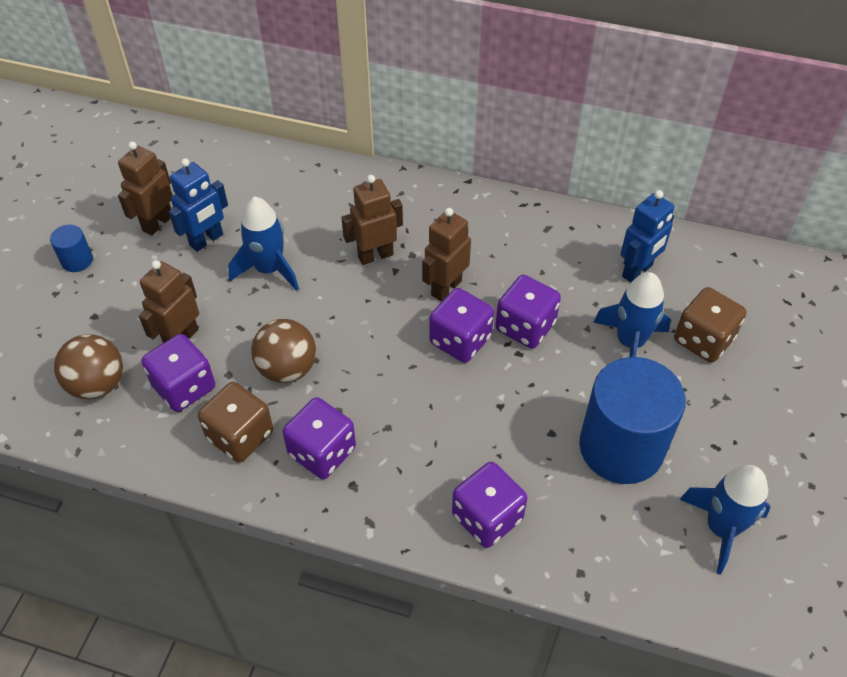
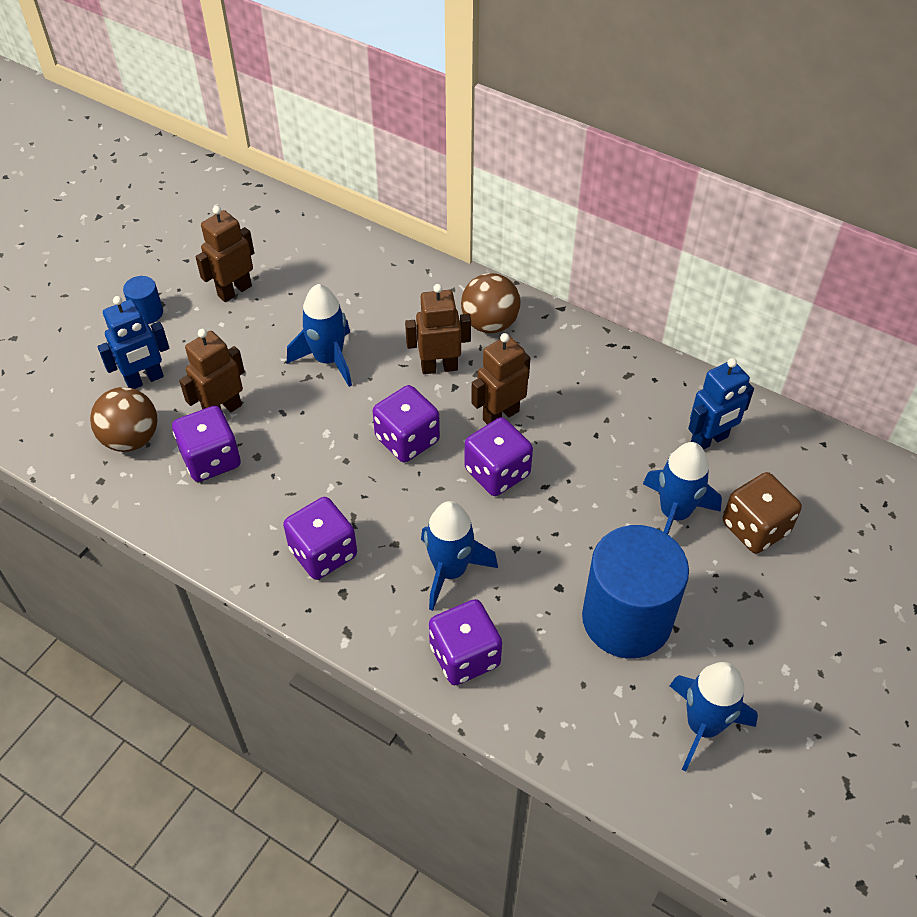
camera: 15 degrees right, 0 degrees up
(206, 240) = (276, 317): blue robot -> blue robot (145, 380)
(240, 436) = (250, 519): brown dice -> none
(287, 369) = (315, 463): brown ball -> brown ball (490, 323)
(447, 441) = (450, 571): none -> blue rocket
(525, 326) = (569, 473): purple dice -> purple dice (407, 439)

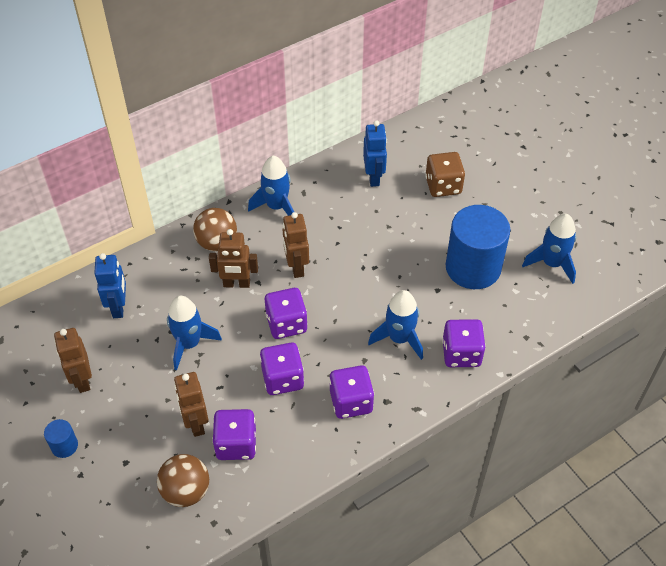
camera: 65 degrees left, 0 degrees up
(145, 380) = (133, 466): blue robot -> blue robot (118, 307)
(439, 367) = (236, 284): brown robot -> brown robot turned 105 degrees counterclockwise
(497, 472) = (339, 286): purple dice -> purple dice (282, 379)
(674, 513) = (415, 216): blue rocket -> blue rocket (276, 206)

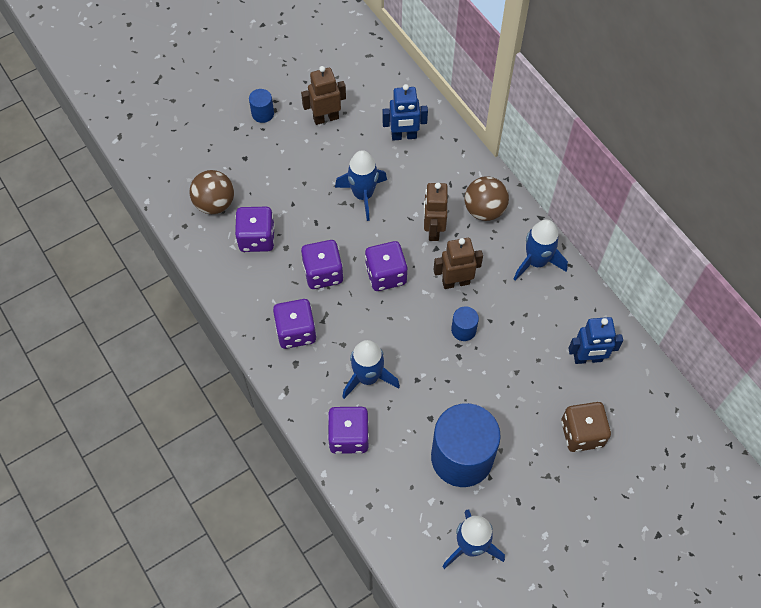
camera: 90 degrees right, 10 degrees up
(196, 423) = (279, 206): brown robot -> none
(347, 263) = (463, 330): none -> blue cylinder

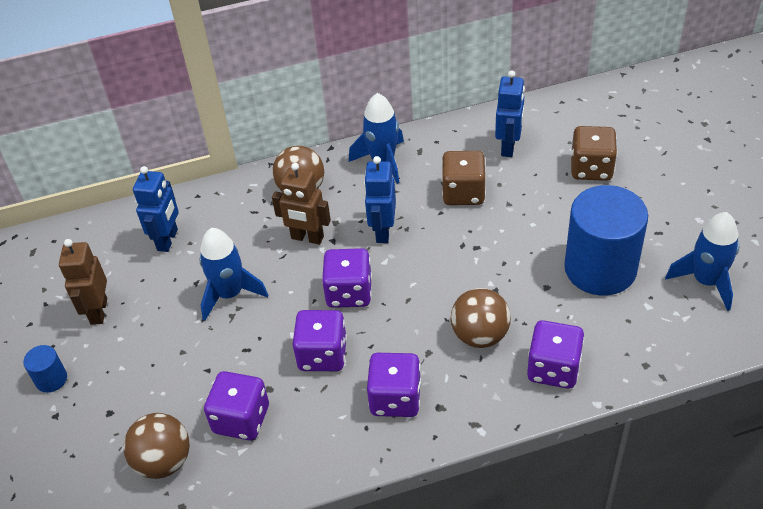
camera: 70 degrees left, 15 degrees down
(368, 377) = (480, 335): blue rocket -> brown ball
(455, 282) = (382, 231): brown robot -> blue robot
(463, 330) = (445, 236): blue cylinder -> none
(518, 333) = (463, 193): none -> brown dice

